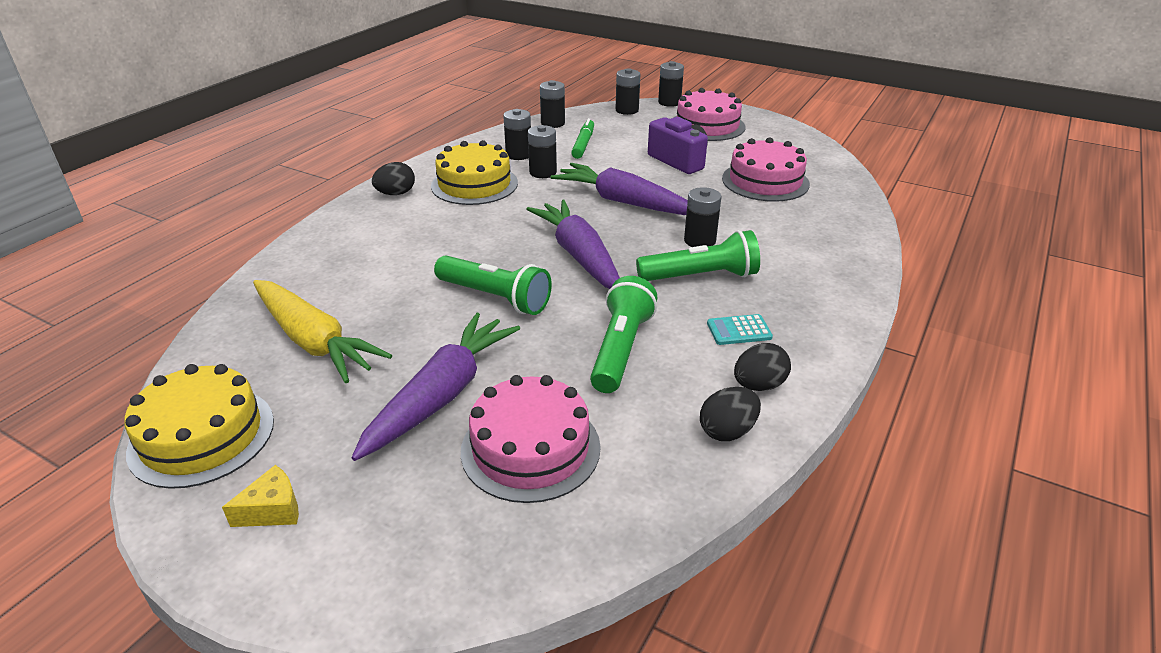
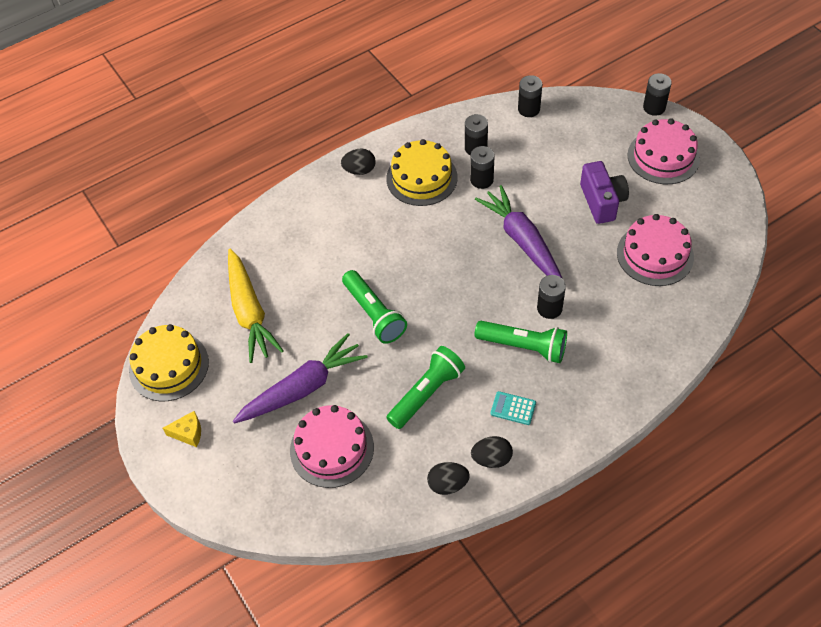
camera: 30 degrees right, 20 degrees up
(579, 256) = (452, 292): purple carrot -> none
(583, 144) = (537, 150): green marker -> none
(627, 110) = (606, 108): black battery -> none

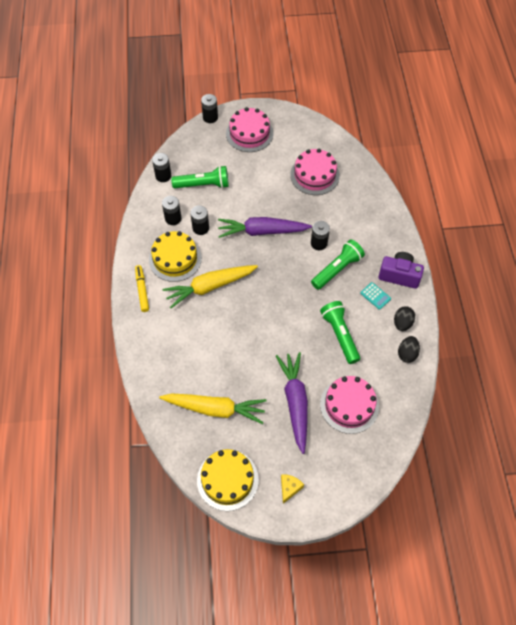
camera: 65 degrees left, 5 degrees up
(359, 170) = (142, 290): black egg -> yellow marker
(374, 314) = (264, 336): green flashlight -> green flashlight (203, 185)
(406, 228) = (209, 287): none -> yellow carrot
(513, 408) = (375, 296): turquoise calculator -> turquoise calculator turned 90 degrees counterclockwise
(602, 201) = (261, 178): purple camera -> purple camera (399, 275)

